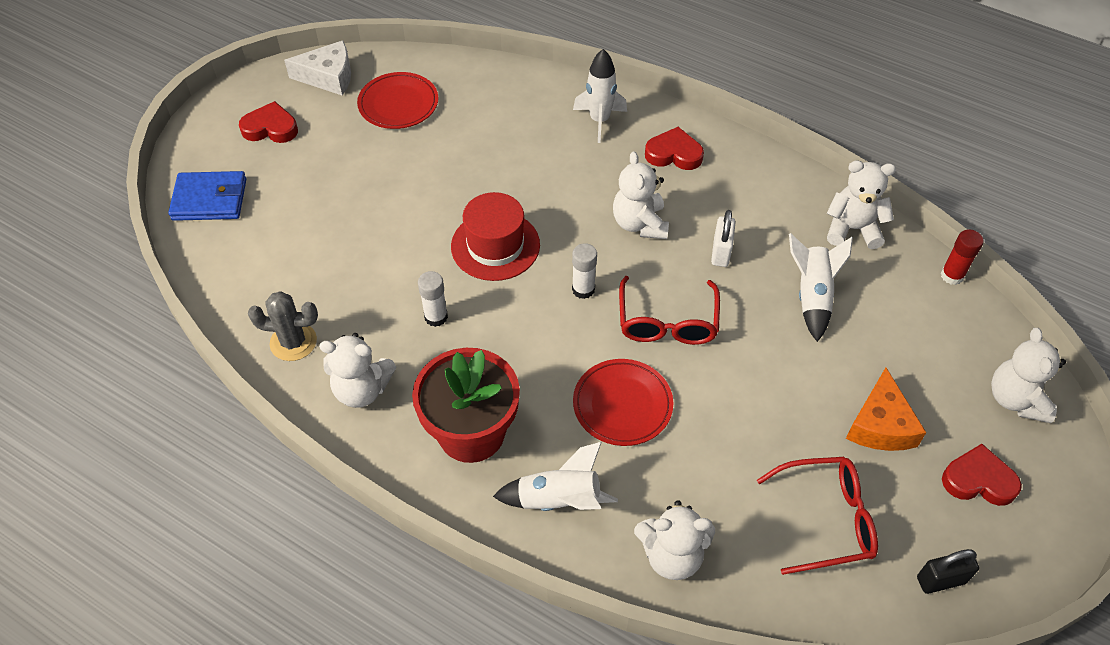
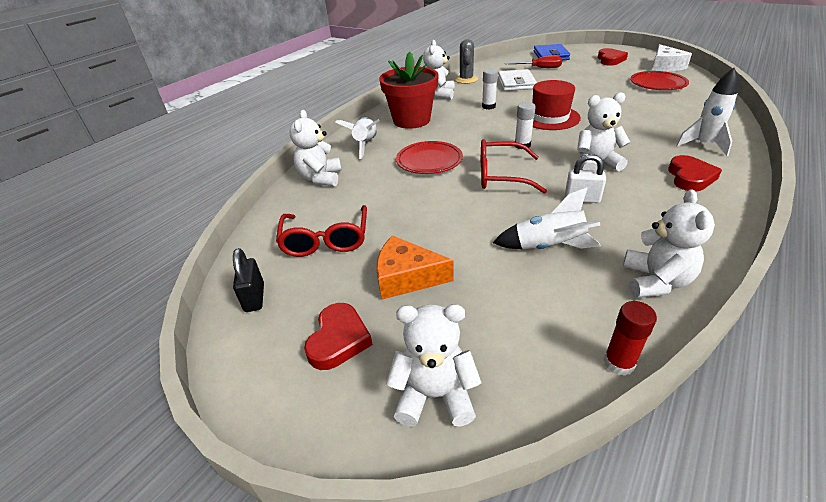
camera: 95 degrees right, 15 degrees down
(273, 226) = (539, 68): none -> red screwdriver
(339, 268) = (516, 83): none -> white wallet

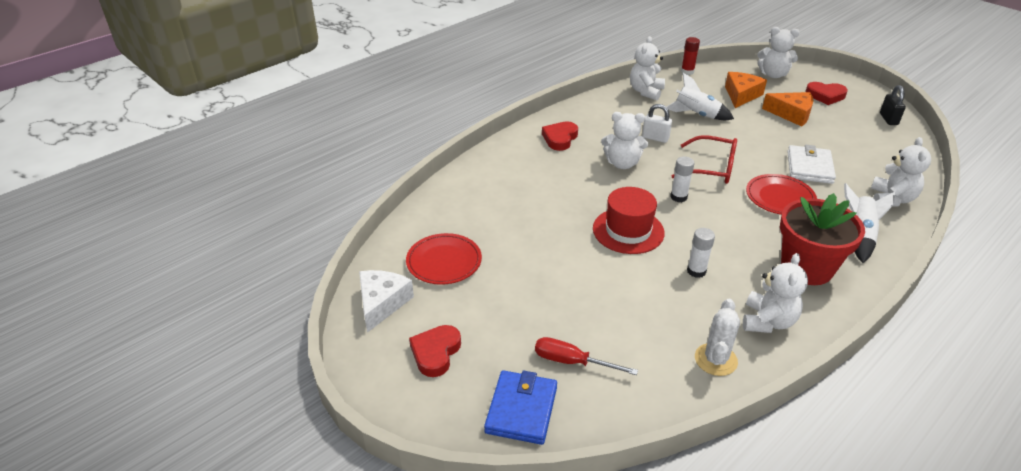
camera: 170 degrees left, 0 degrees up
(326, 240) = (857, 143): red glasses -> none
(338, 340) = (825, 96): red heart -> red heart turned 105 degrees counterclockwise
(466, 79) = (715, 360): grey cactus -> white cactus
(491, 307) = (741, 95): none -> orange cheese
(516, 83) = (635, 321): white wallet -> white wallet (809, 167)
(703, 145) = (513, 162): white rocket -> none

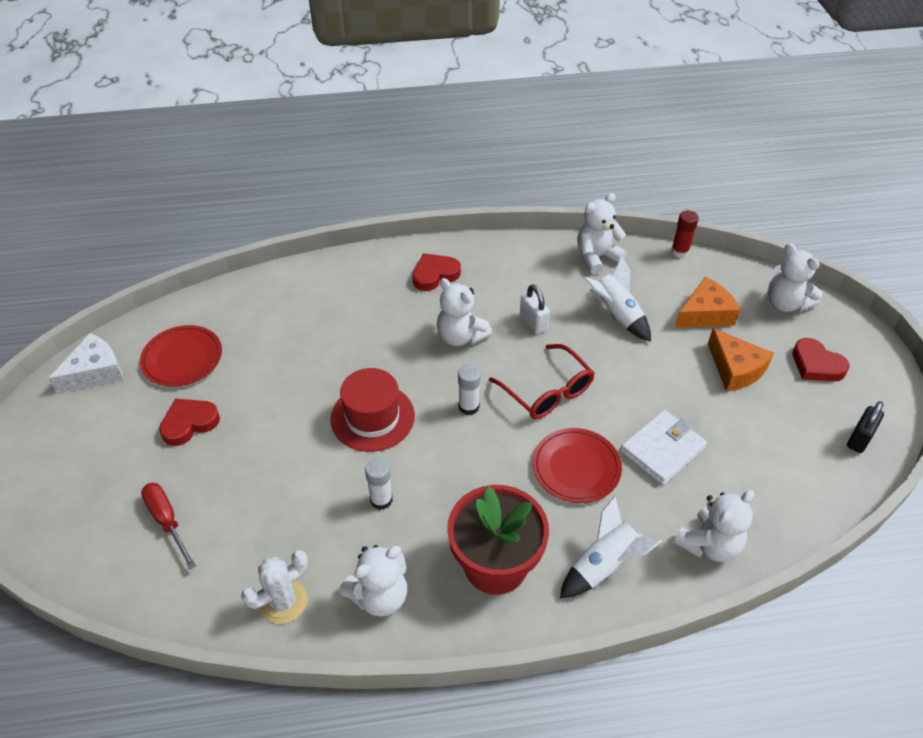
camera: 35 degrees right, 10 degrees up
(435, 353) = (81, 444): red heart -> red heart (189, 423)
(521, 410) = (82, 538): blue wallet -> none

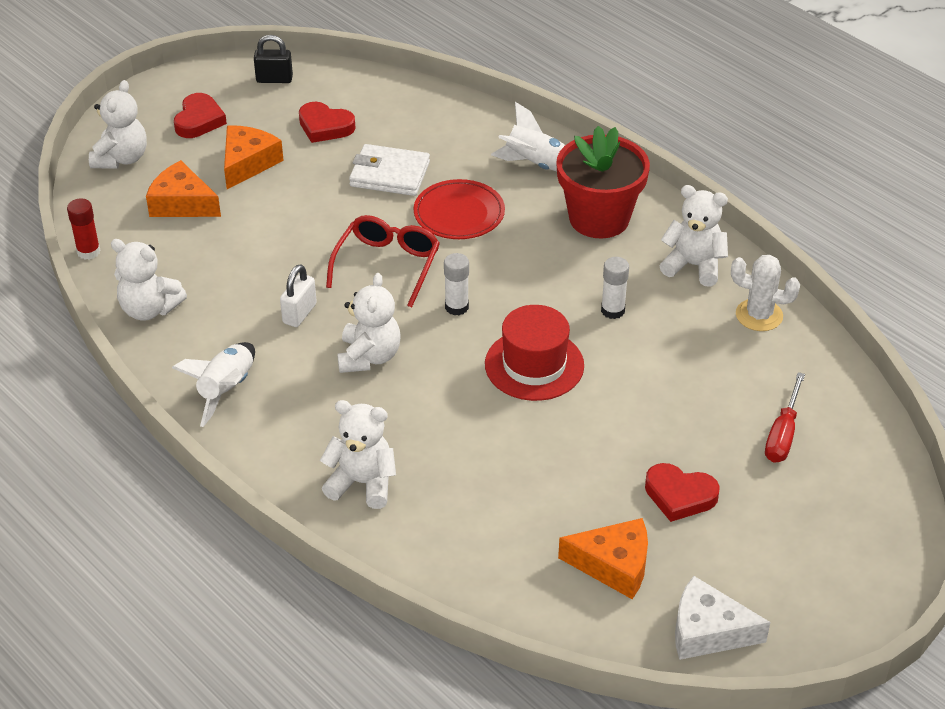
camera: 125 degrees left, 5 degrees down
(182, 358) = (614, 565): red plate -> orange cheese
(435, 275) = (289, 426): red heart -> red heart (325, 126)
(617, 315) = (236, 260): white rocket -> white rocket (226, 390)
(709, 544) = (463, 122): white teddy bear -> white teddy bear (362, 483)

